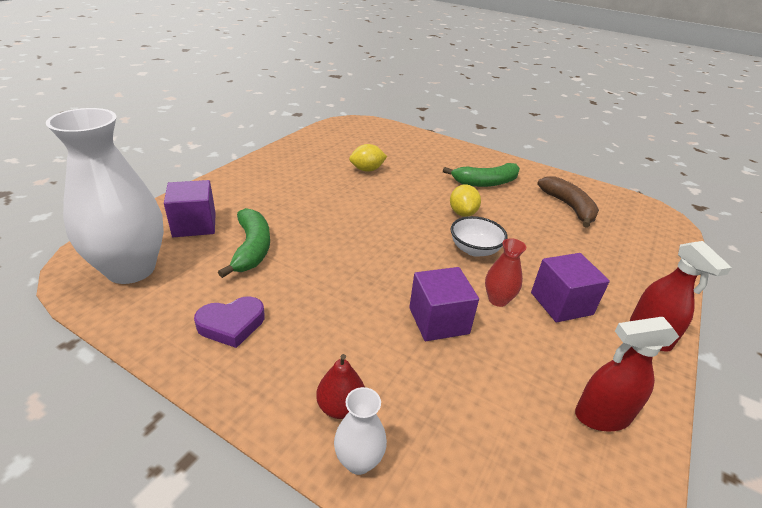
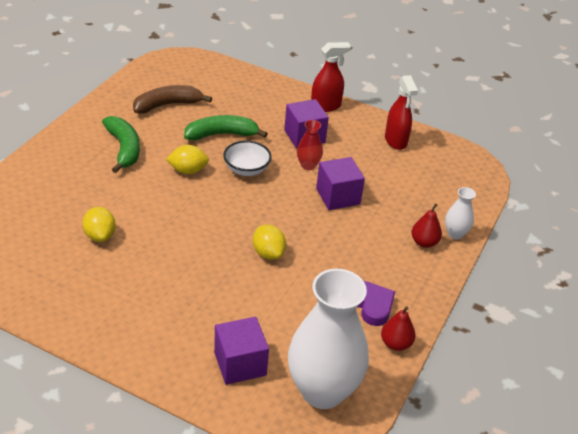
camera: 95 degrees left, 5 degrees up
(160, 337) = (395, 344): none -> red pear
(252, 248) = (273, 310): green banana -> green banana (221, 134)
(336, 253) = (268, 253): none -> yellow lemon

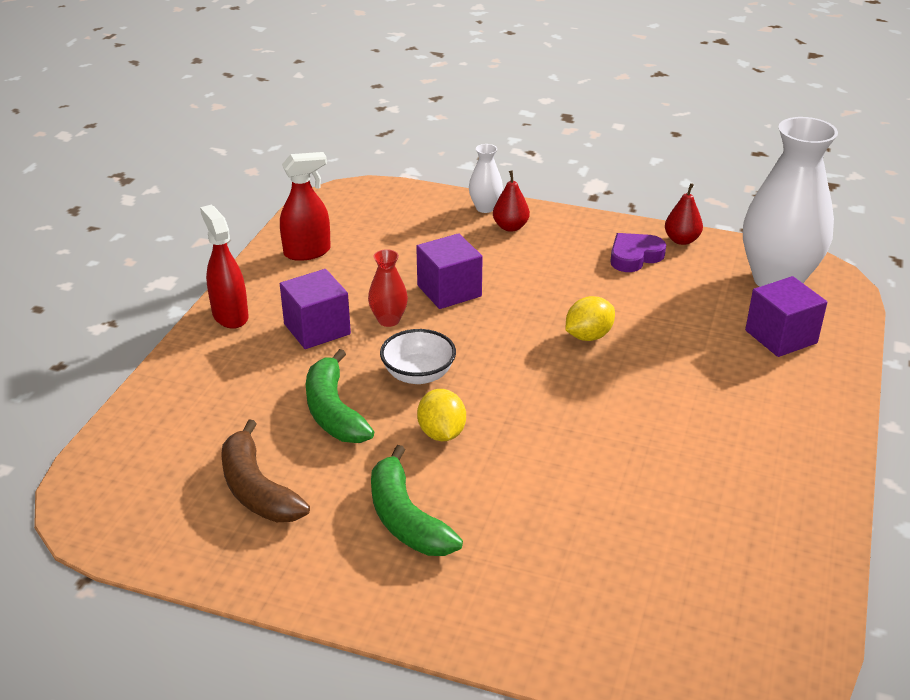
camera: 95 degrees left, 5 degrees down
(100, 235) = (635, 498): yellow lemon -> none
(124, 148) = (406, 519): green banana -> green banana turned 90 degrees counterclockwise

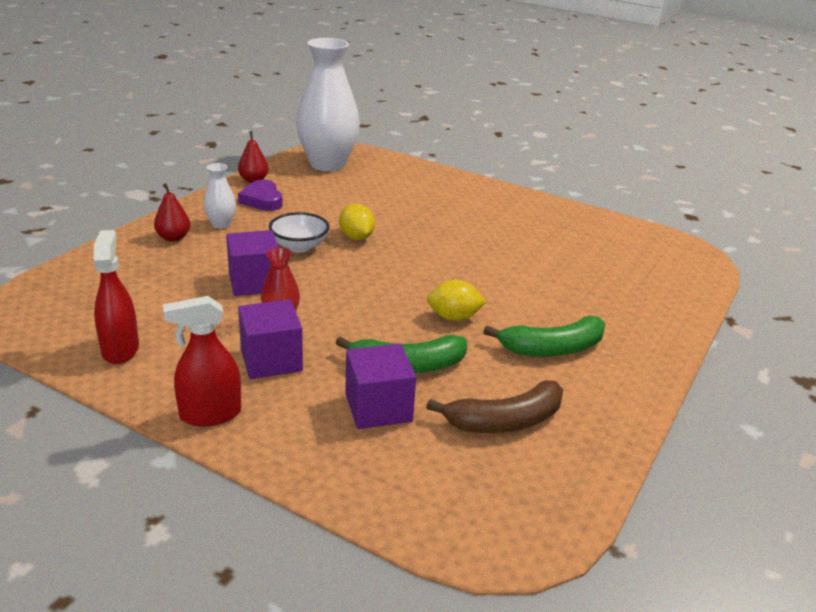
camera: 80 degrees left, 5 degrees down
(418, 374) = (372, 316): white bowl -> white bowl (299, 246)
(485, 208) = (129, 243): white vase -> white vase (221, 224)
(781, 337) = (392, 178): purple cube -> purple cube (378, 408)

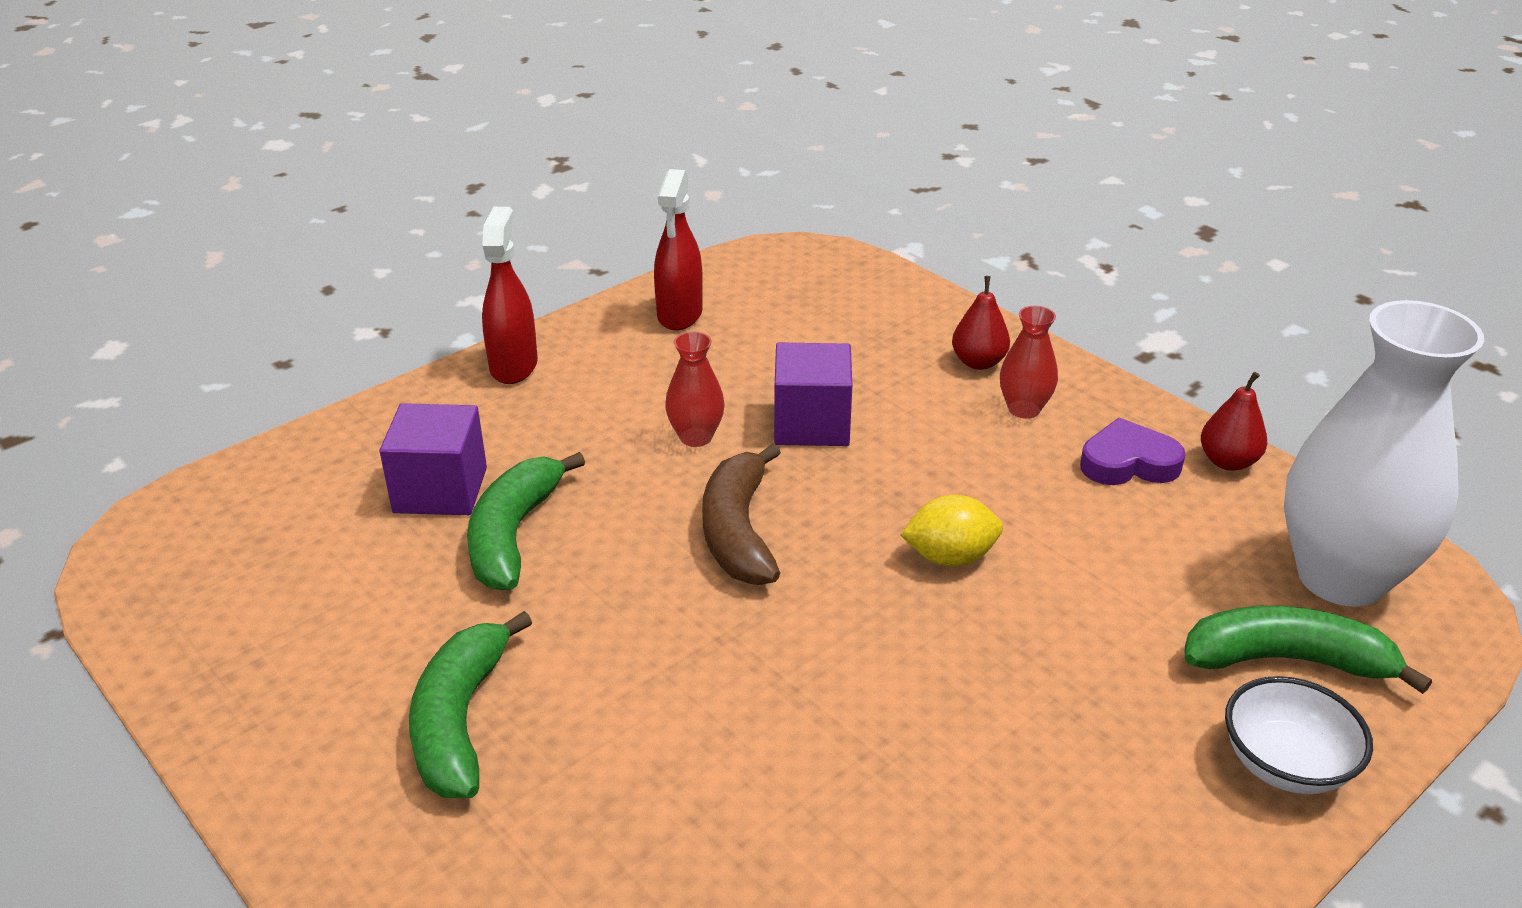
camera: 110 degrees right, 5 degrees up
(120, 349) = (679, 315): red spray bottle -> red spray bottle turned 90 degrees clockwise
(221, 224) = (1024, 409): white vase -> red vase
(271, 360) = (597, 418): purple cube -> none
(299, 246) = (924, 483): white bowl -> white bowl (1285, 764)
(382, 175) = (1286, 660): none -> green banana
(454, 317) = (617, 619): yellow lemon -> none
(505, 421) = (330, 601): brown banana -> brown banana (738, 532)

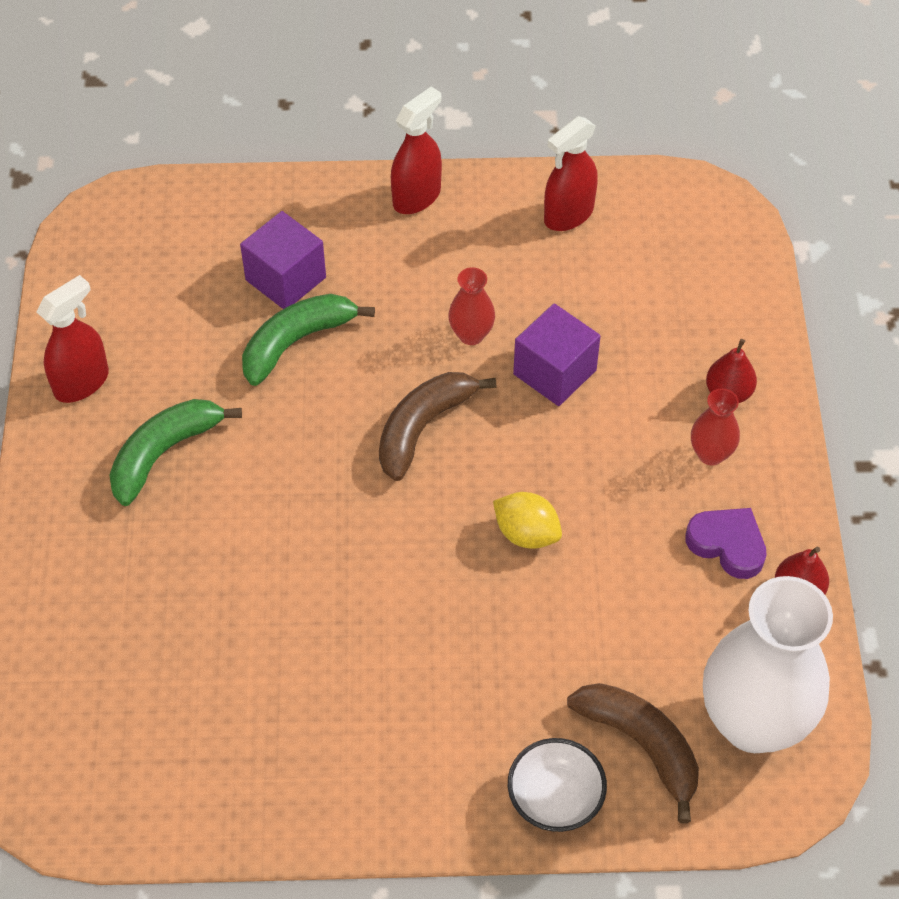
camera: 40 degrees right, 20 degrees up
(270, 713) = (82, 382): none -> red spray bottle
(1286, 660) = (641, 745): green banana -> brown banana

